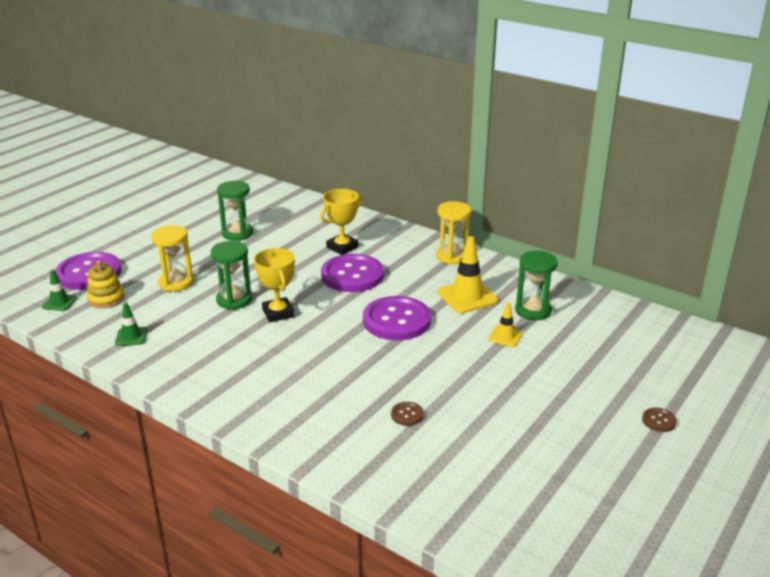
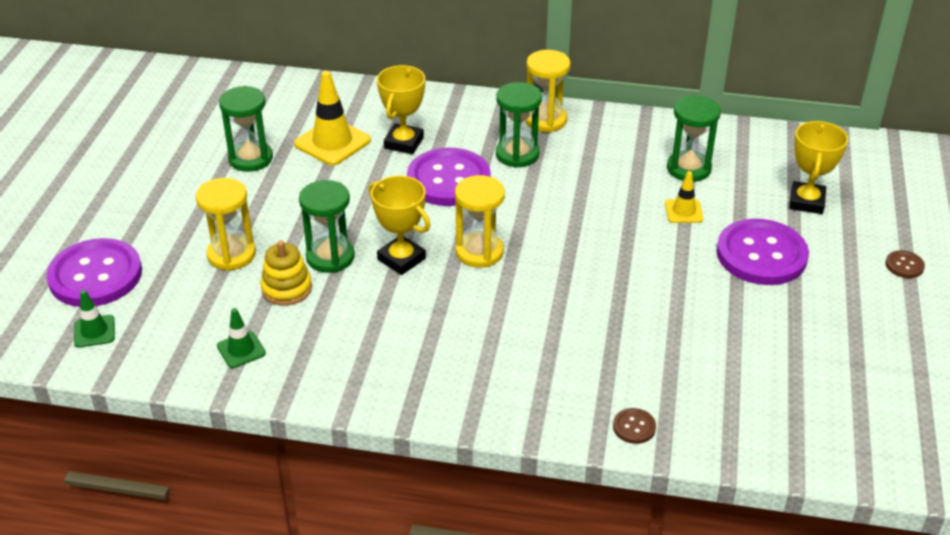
camera: 25 degrees left, 10 degrees up
(106, 299) = (156, 306): yellow stacking toy -> yellow stacking toy (287, 289)
(333, 323) = (479, 252): none -> yellow hourglass
(396, 320) = (549, 227): purple button -> purple button (761, 255)
(407, 415) = (654, 344): brown button -> brown button (634, 427)
(413, 272) = (517, 154): none -> green hourglass
(467, 296) = (604, 171): yellow traffic cone -> yellow traffic cone (332, 142)
(610, 355) = (806, 202): none -> yellow trophy

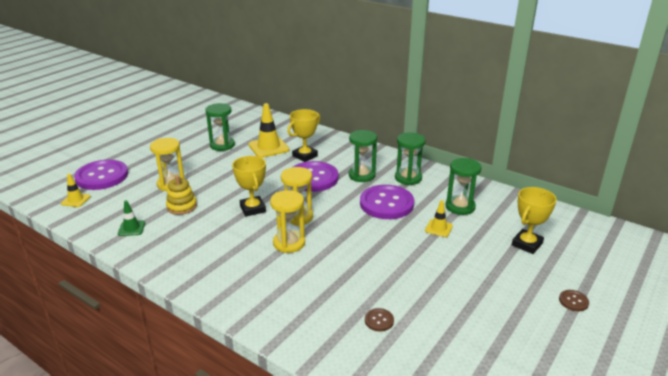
camera: 25 degrees right, 10 degrees down
(94, 331) = (76, 200): green traffic cone -> yellow traffic cone
(330, 257) = (217, 198): green hourglass -> green hourglass (408, 178)
(545, 120) = (392, 163): yellow hourglass -> yellow hourglass (289, 243)
(634, 427) = (305, 340): brown button -> brown button (379, 320)
(761, 255) = (472, 266): purple button -> purple button (386, 204)

